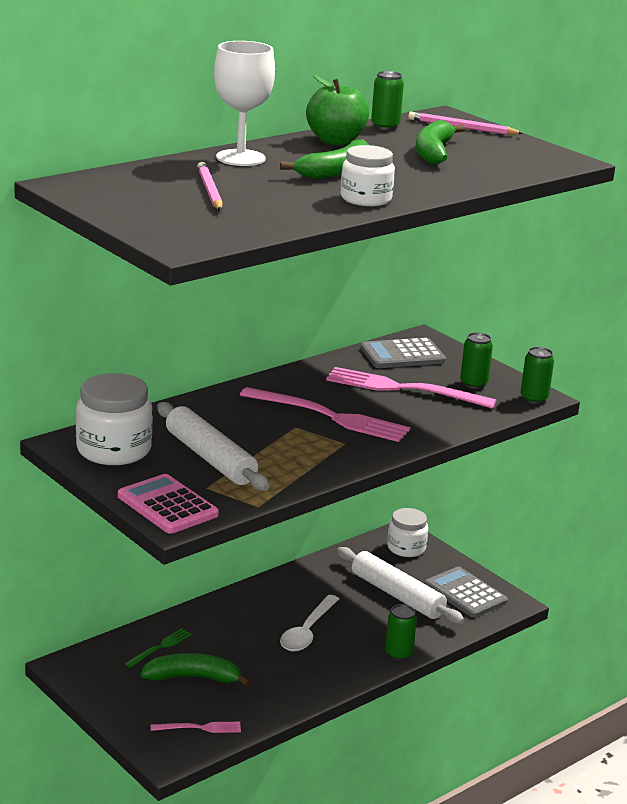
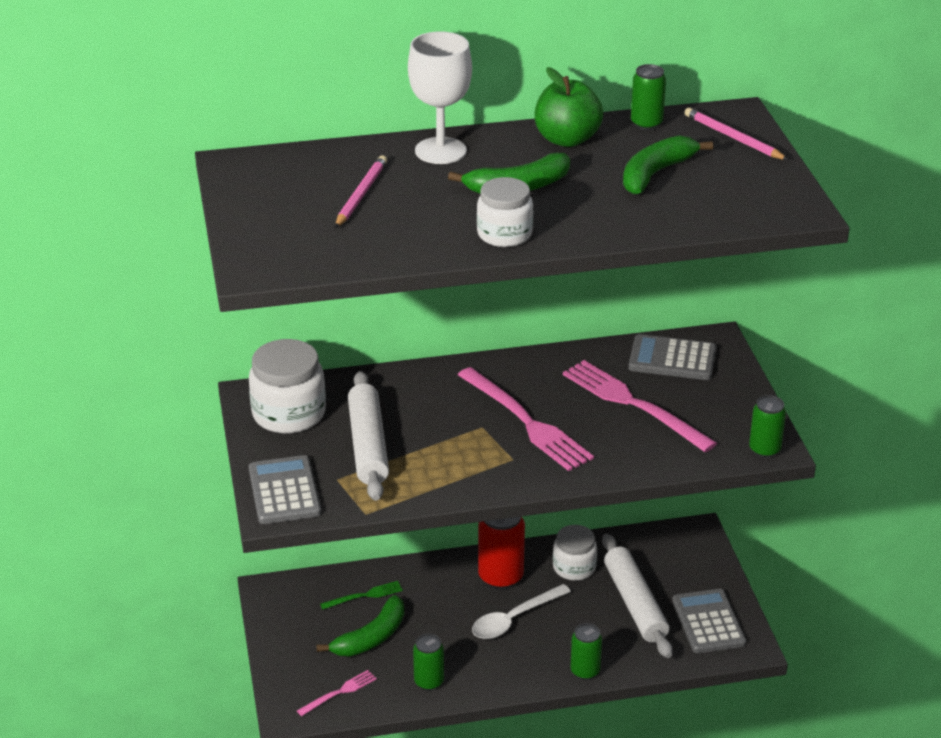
camera: 30 degrees right, 10 degrees up
(167, 505) = (284, 491): pink calculator -> grey calculator
(193, 678) = (371, 637): green banana -> green banana turned 105 degrees clockwise
(199, 728) = (339, 692): pink fork -> pink fork turned 60 degrees counterclockwise
(270, 604) = (500, 577): none -> red can
(406, 548) = (687, 550): white jar -> white jar (574, 567)
(473, 384) = (715, 414): green can -> green can (429, 682)

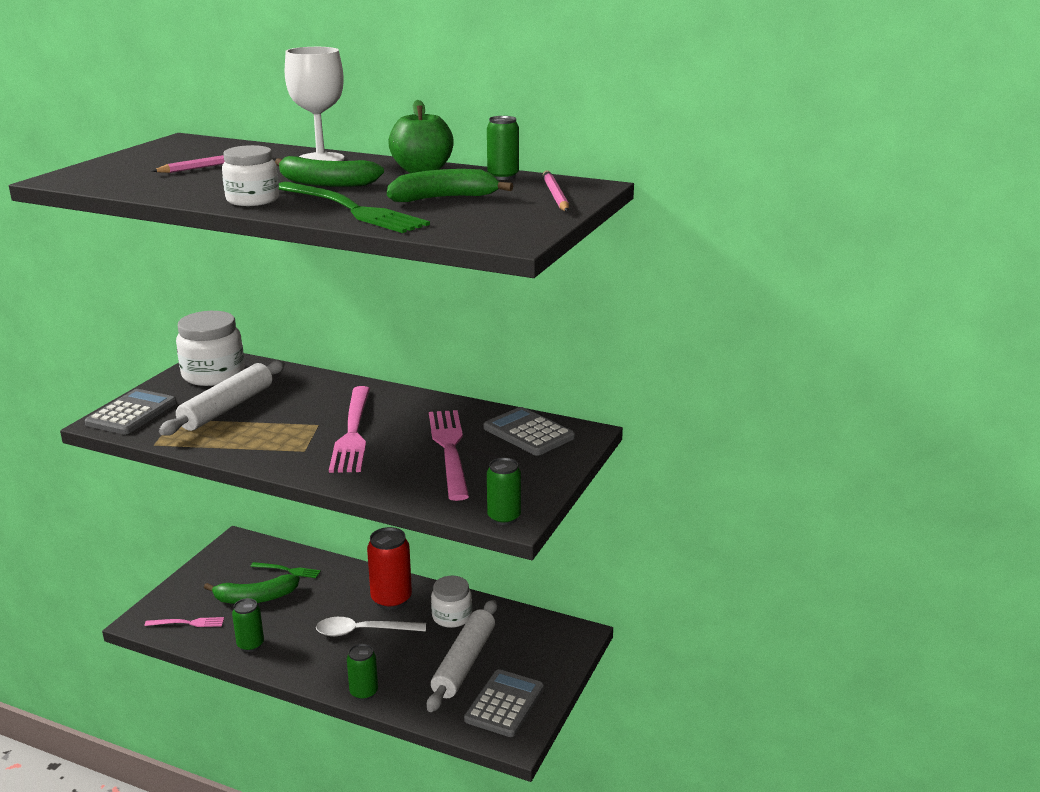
camera: 35 degrees right, 10 degrees down
(612, 217) = (351, 209): none -> green fork

